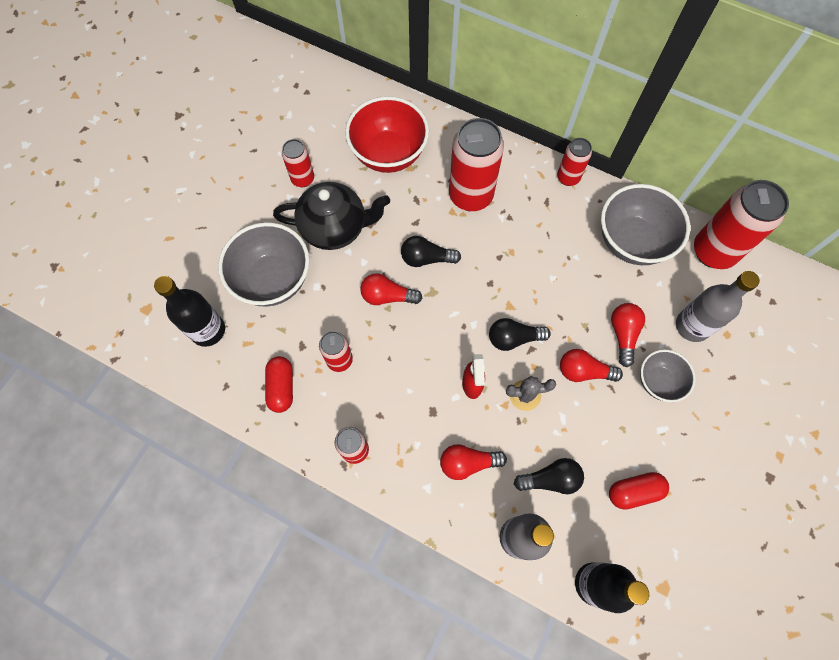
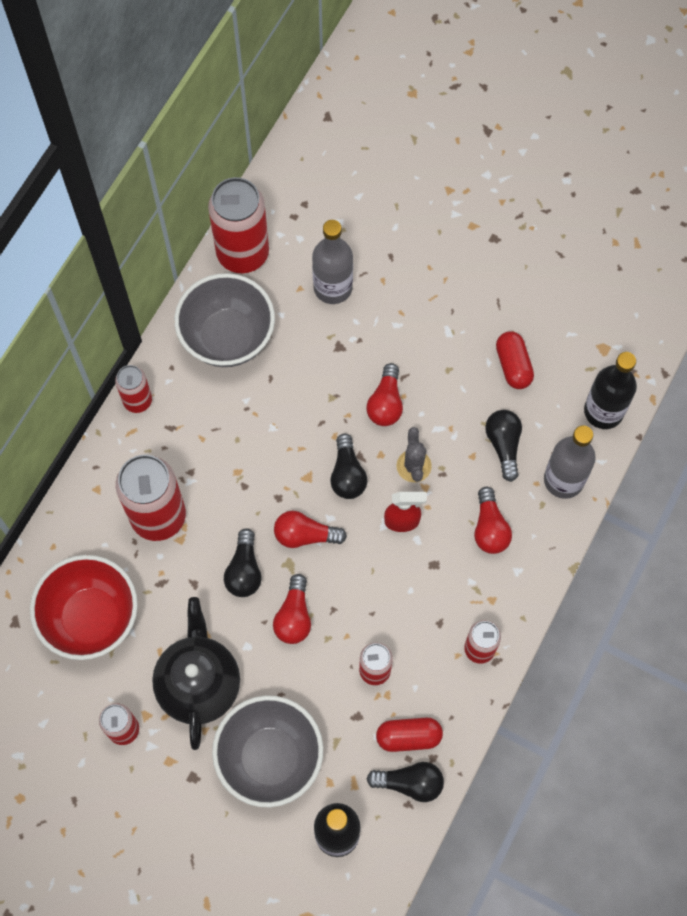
camera: 90 degrees left, 0 degrees up
(243, 388) = (410, 783): none -> black light bulb
(623, 334) = (342, 358): red light bulb -> red light bulb (305, 535)
(658, 381) = (396, 329): grey bowl -> none

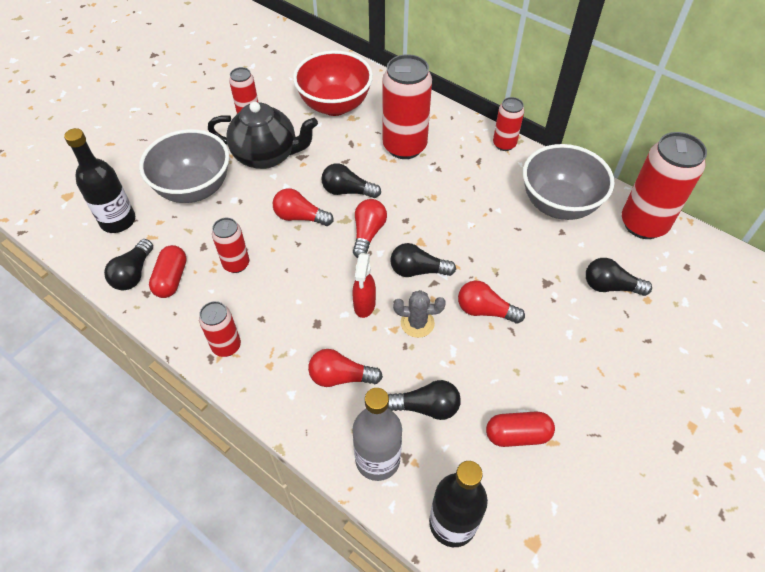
camera: 100 degrees right, 15 degrees down
(333, 287) = (610, 286): grey bottle -> black light bulb

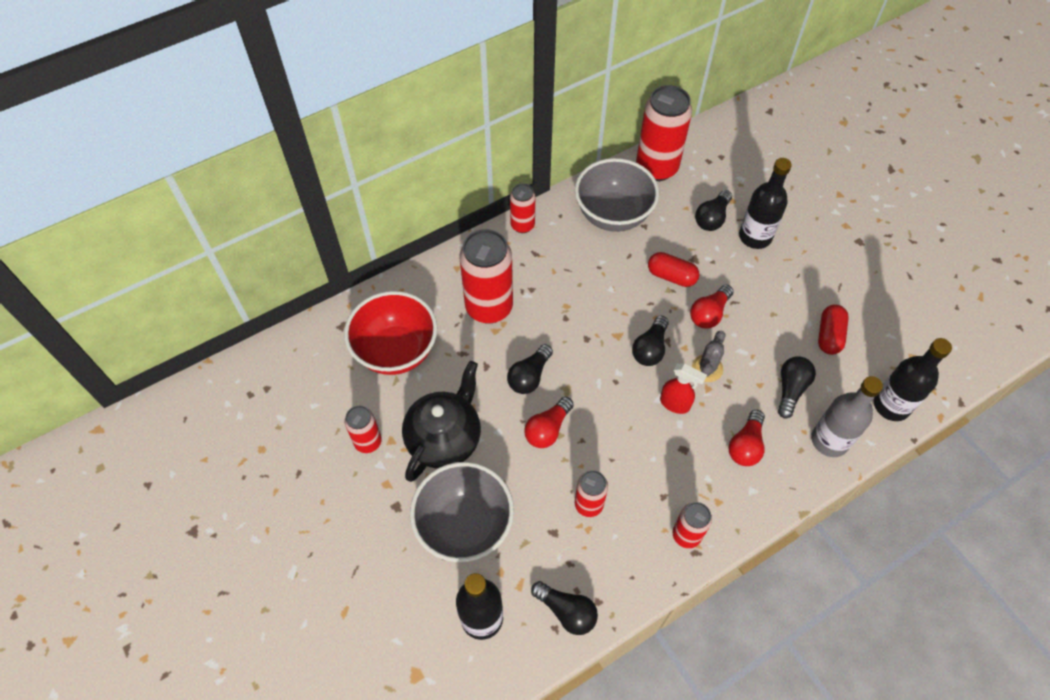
camera: 70 degrees left, 5 degrees up
(171, 279) = (587, 572): red capsule -> red capsule (671, 276)
(368, 233) = (591, 375): red light bulb -> none
(611, 332) = (755, 237): none -> black bottle

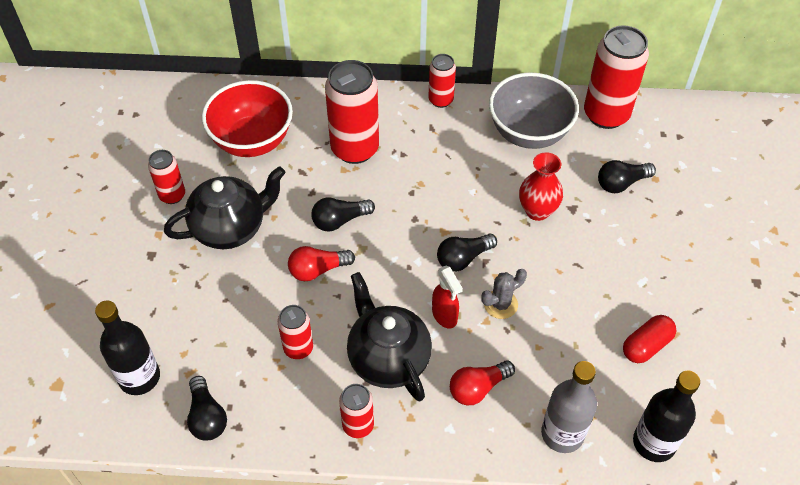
camera: 35 degrees right, 5 degrees down
(464, 525) = (188, 301): grey bowl -> none
(663, 466) = (388, 358): none -> black teapot
(671, 276) = (537, 211): red capsule -> red vase
(709, 313) = (544, 261): red light bulb -> none
(755, 237) = (649, 221): black bottle -> none
(790, 389) = (564, 368): black light bulb -> none

